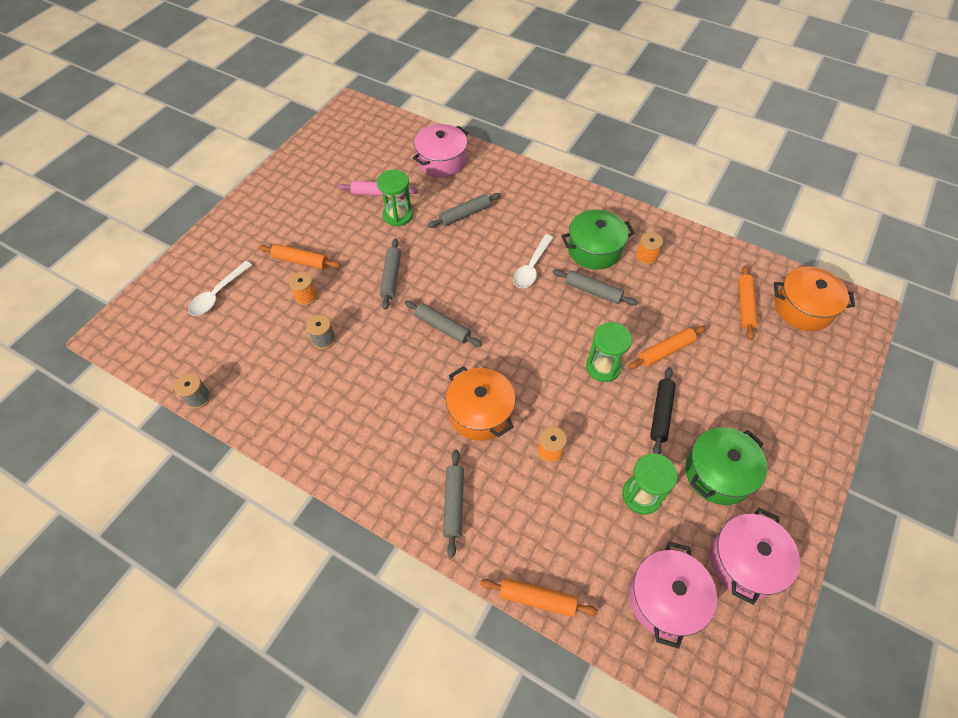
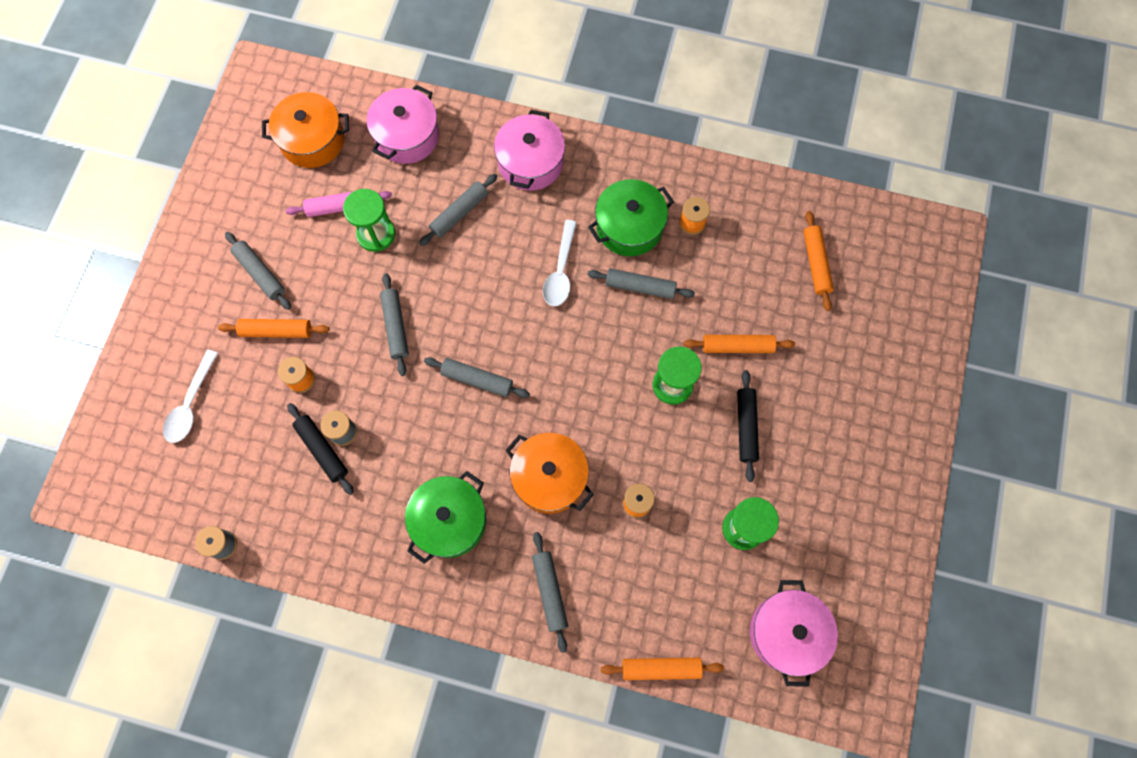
camera: 15 degrees left, 15 degrees up
(303, 349) = (322, 450): none -> black rolling pin
(304, 222) = (260, 273): none -> grey rolling pin
(665, 351) = (737, 346): orange rolling pin -> orange rolling pin turned 45 degrees clockwise
(718, 473) = (817, 482): green pot -> green pot (449, 520)
(745, 562) = (858, 572): pink pot -> pink pot (530, 162)
(803, 308) = (881, 251): orange pot -> orange pot (312, 140)

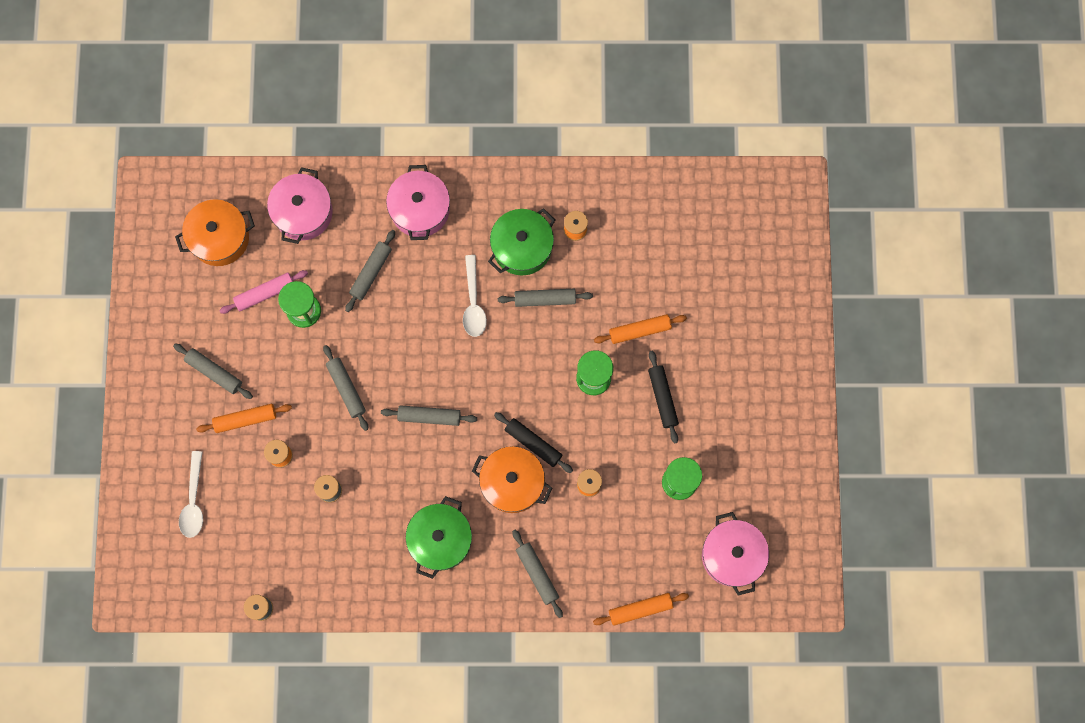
camera: 15 degrees left, 5 degrees up
(322, 450) = (317, 510): black rolling pin -> black rolling pin (533, 443)
(816, 263) = (689, 239): orange rolling pin -> none

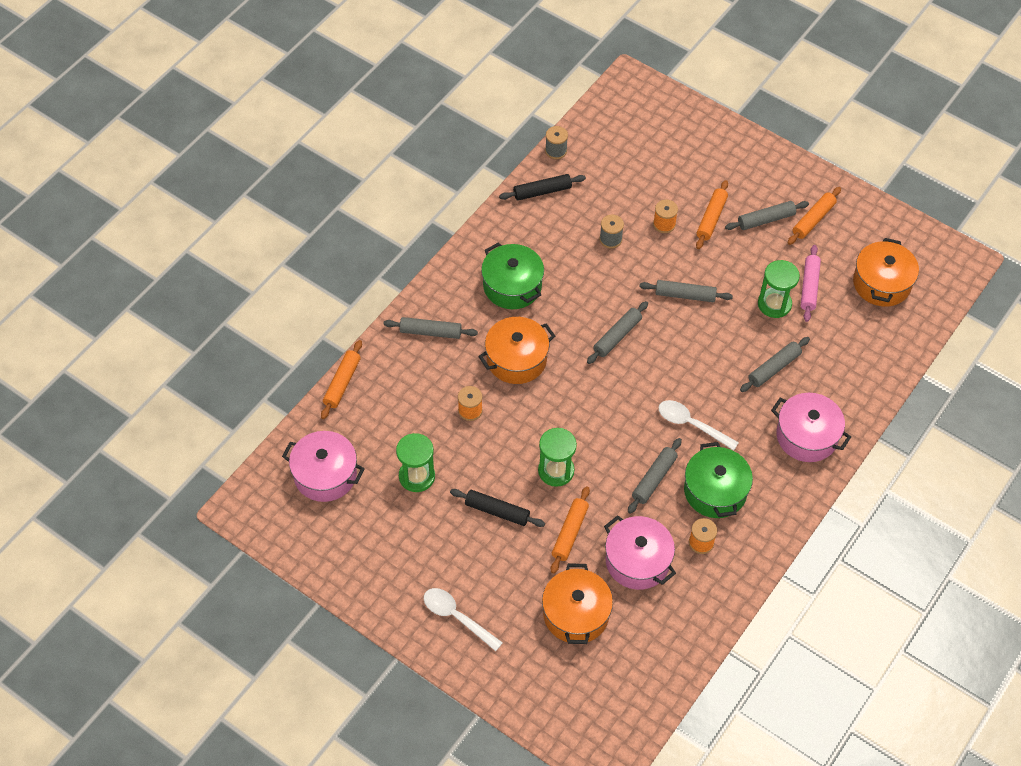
camera: 125 degrees right, 20 degrees down
(186, 333) = (813, 220): none -> orange rolling pin
(194, 501) = (671, 155): white spoon -> white spoon (456, 617)
(303, 212) = (864, 351): pink pot -> pink pot (637, 561)
(371, 272) = (774, 368): grey rolling pin -> grey rolling pin turned 75 degrees clockwise
(533, 443) = (536, 393): black rolling pin -> black rolling pin (542, 191)
(703, 281) = (576, 614): none -> orange pot

